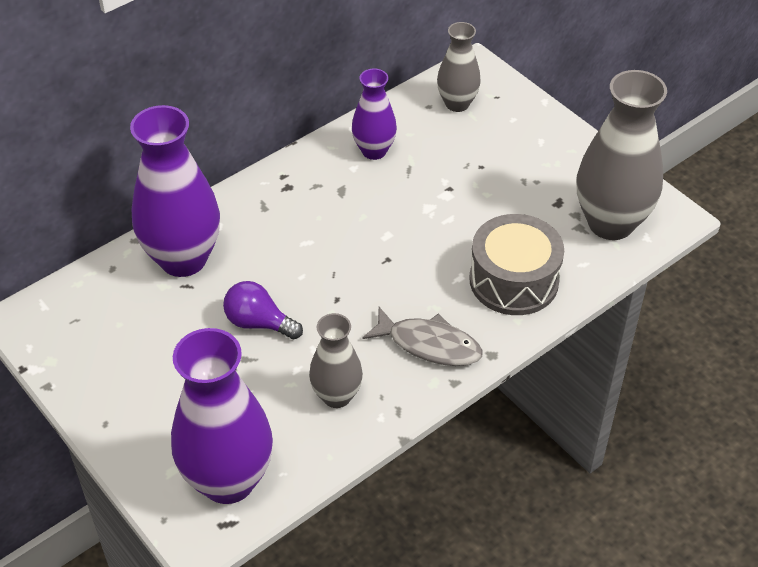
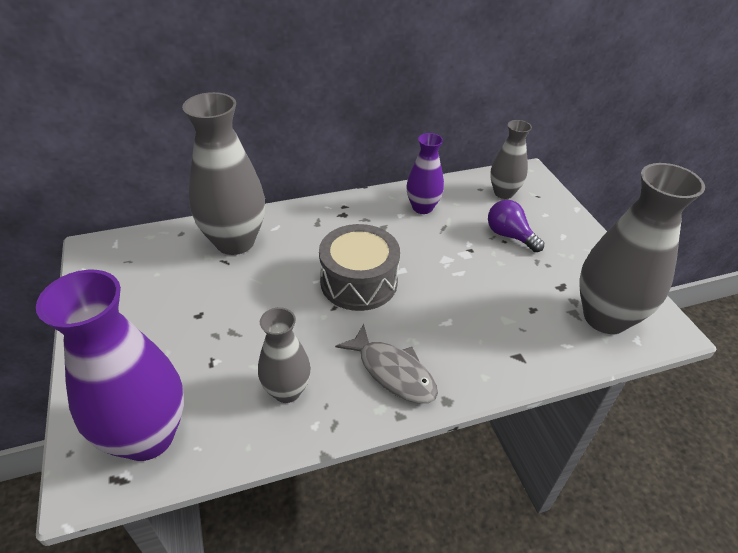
camera: 20 degrees right, 5 degrees down
(183, 259) = (235, 242): purple vase -> grey vase
(259, 323) = (260, 306): purple light bulb -> purple light bulb (509, 236)
(514, 280) = (495, 340): grey drum -> grey drum (359, 282)

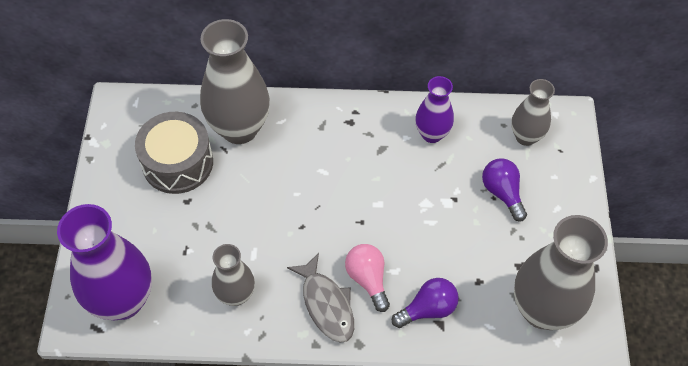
camera: 20 degrees right, 15 degrees up
(359, 282) = (334, 205): grey drum -> grey drum (178, 163)
(424, 336) = (367, 279): none -> pink light bulb
(499, 347) = (428, 309): none -> purple light bulb

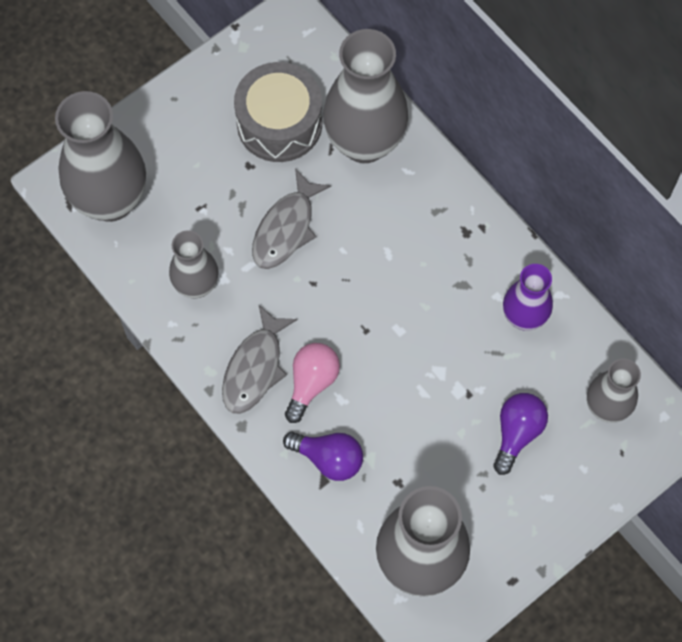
camera: 50 degrees right, 10 degrees up
(123, 300) = (111, 200): purple vase -> grey vase
(250, 213) = (286, 228): none -> grey fish

